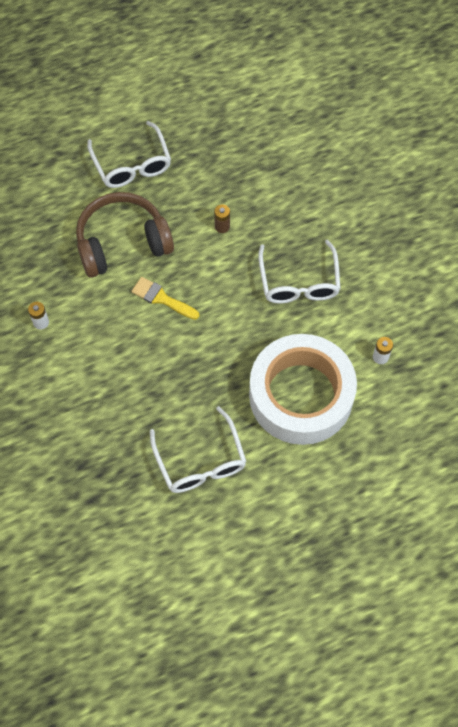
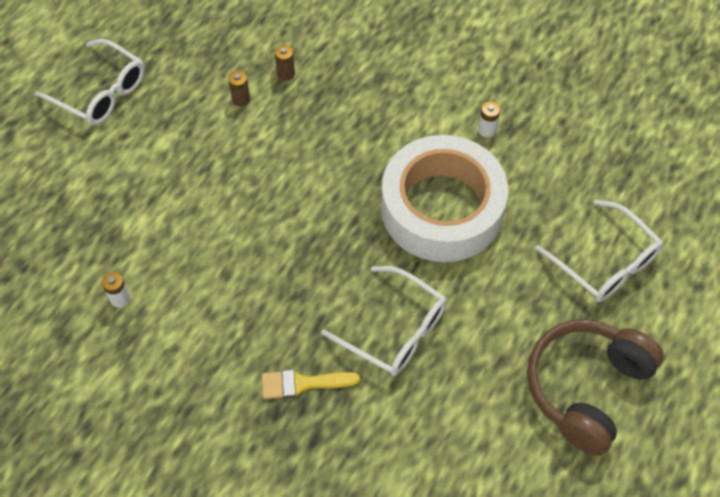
camera: 35 degrees left, 5 degrees down
(122, 243) = (149, 171): brown headphones -> brown headphones (586, 388)
(162, 298) = (232, 200): yellow brush -> yellow brush (303, 383)
(268, 225) = (286, 74): none -> brown battery
(299, 282) = (357, 107): white glasses -> white glasses (605, 262)

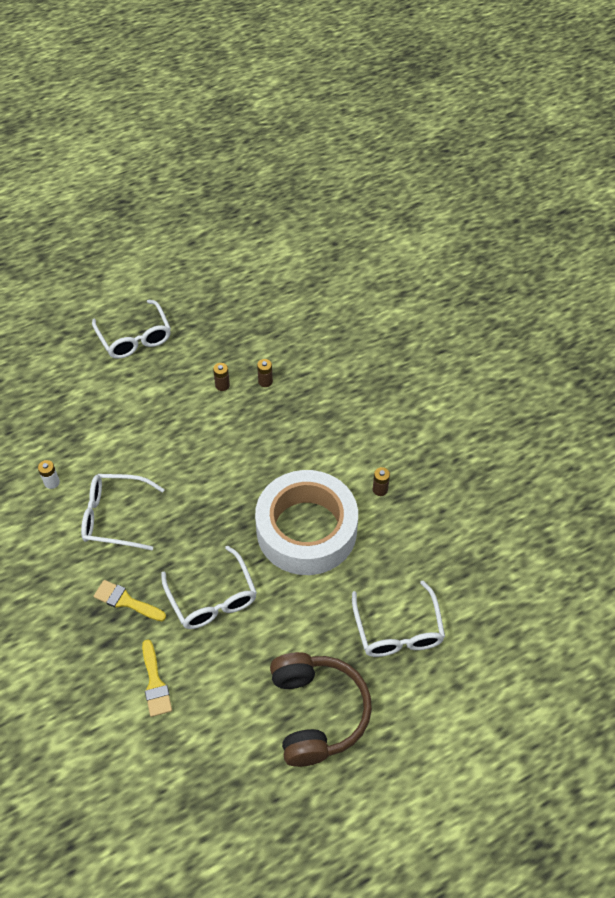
camera: 30 degrees right, 5 degrees down
(223, 299) = (115, 516): none -> white glasses
(398, 452) = (155, 683): none -> yellow brush
(486, 130) = (380, 489): white battery -> brown battery
(586, 388) = (317, 713): brown headphones -> brown headphones turned 105 degrees clockwise

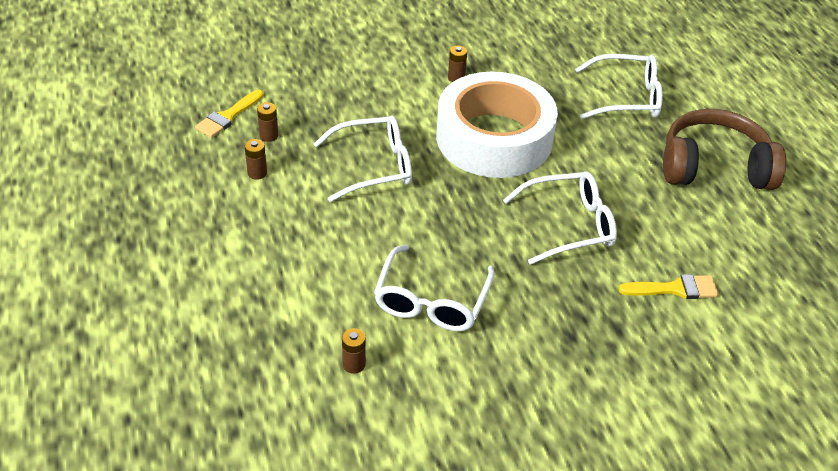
camera: 80 degrees left, 10 degrees down
(52, 482) = (354, 364): white battery -> brown battery
(126, 601) = (561, 303): yellow brush -> yellow brush (228, 116)
(134, 337) = (127, 247): white glasses -> white glasses (374, 166)

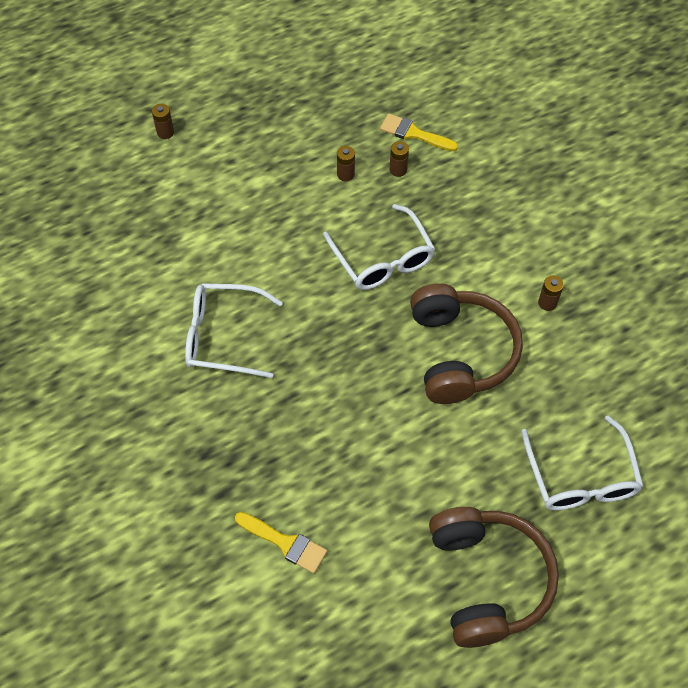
camera: 80 degrees right, 15 degrees up
(354, 364) = (143, 294): brown battery -> brown battery (165, 132)
(494, 138) = (460, 353): white tape -> brown headphones
(569, 225) = (349, 437): white glasses -> none
(674, 289) = (285, 543): yellow brush -> yellow brush turned 45 degrees counterclockwise

